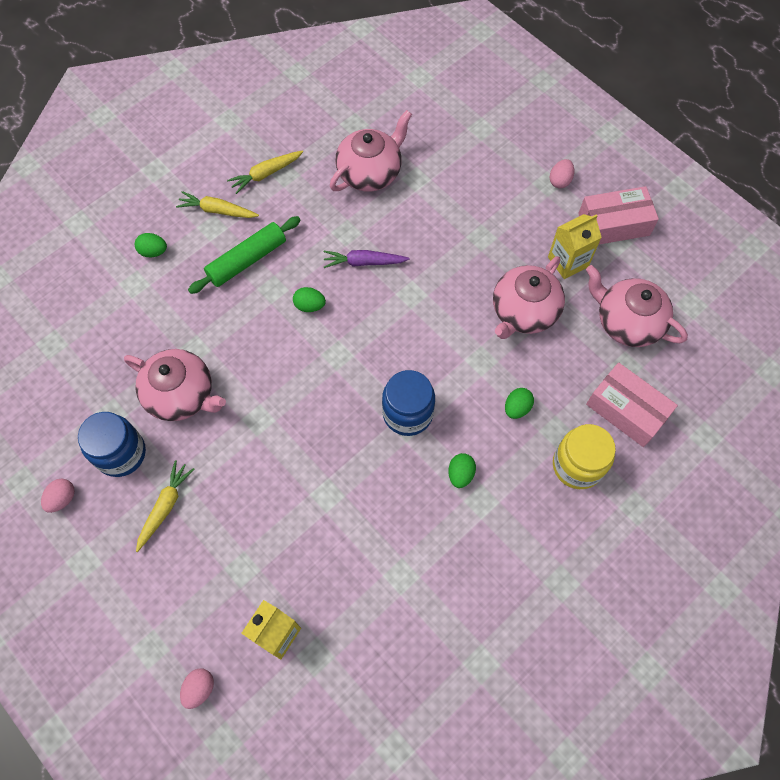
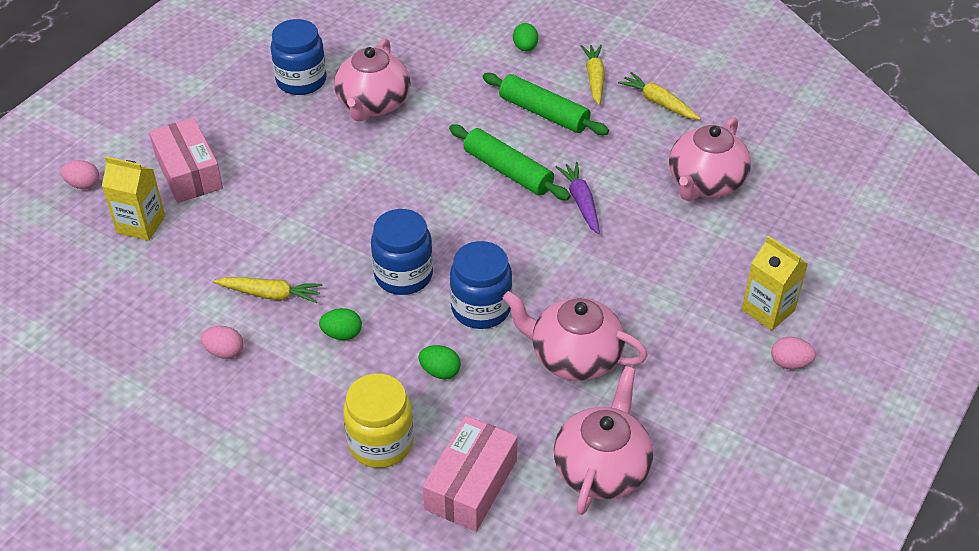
camera: 75 degrees right, 20 degrees down
(62, 499) = (248, 57): pink egg -> pink egg (224, 352)
(165, 506) = (255, 121): yellow carrot -> yellow carrot (271, 294)
(309, 305) = (508, 171): green egg -> green rolling pin
(370, 172) = (705, 183): pink teapot -> pink teapot turned 90 degrees clockwise
(459, 363) = (481, 308): none -> blue jar
(568, 262) = (667, 390): yellow carton -> yellow carton (768, 310)
(613, 224) = (749, 432): pink box -> pink box (189, 172)

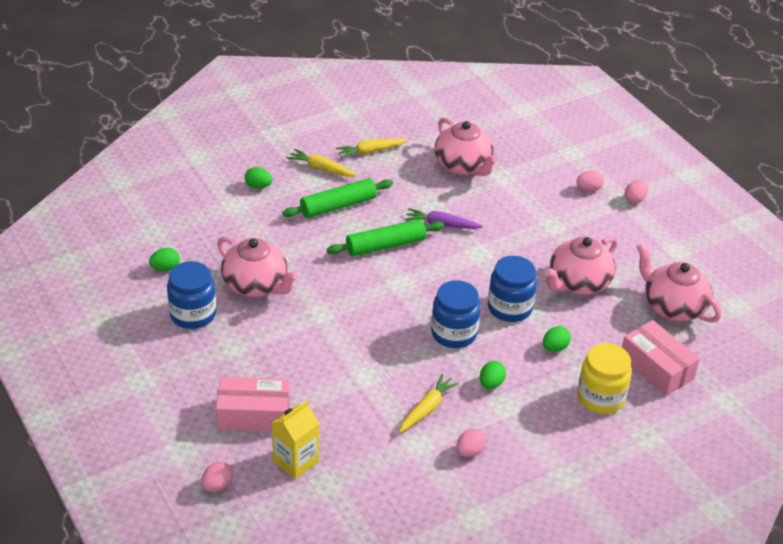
camera: 65 degrees left, 5 degrees down
(353, 38) = (165, 268): none -> green egg
(768, 310) = (588, 189): yellow carton -> pink egg

